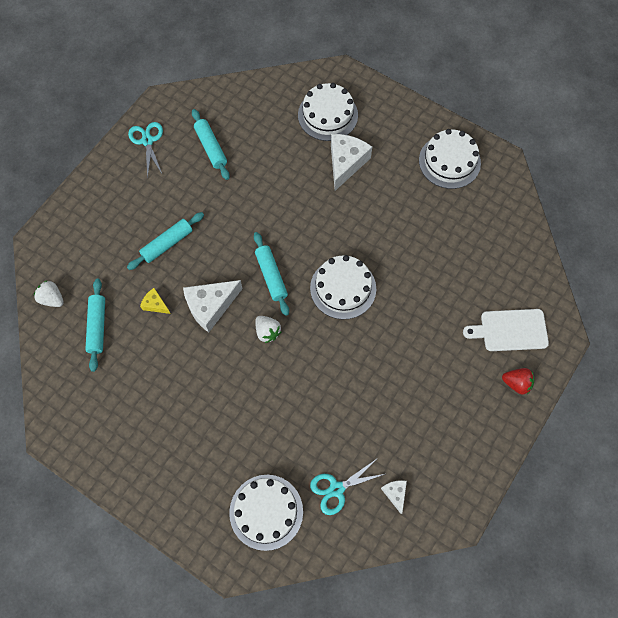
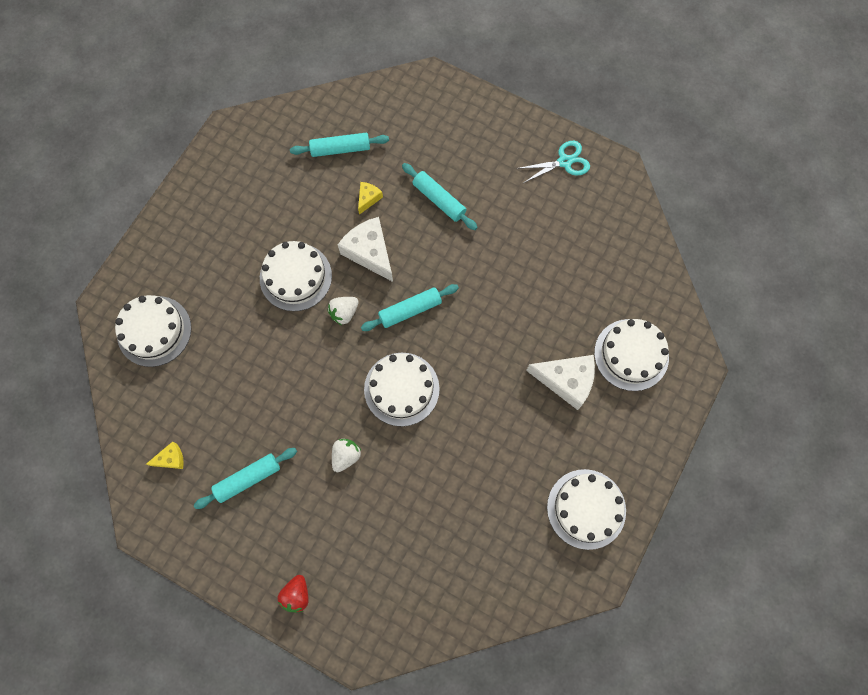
camera: 85 degrees right, 5 degrees up
(52, 299) = (367, 103): white strawberry -> white strawberry (346, 456)
(211, 148) = (565, 228): turquoise rolling pin -> turquoise rolling pin (248, 479)
(226, 374) = (295, 277): none -> white cake
(336, 489) = (176, 398): turquoise scissors -> none
(395, 494) = (171, 459): white cheese -> yellow cheese
(510, 330) = (362, 587): white cutting board -> none

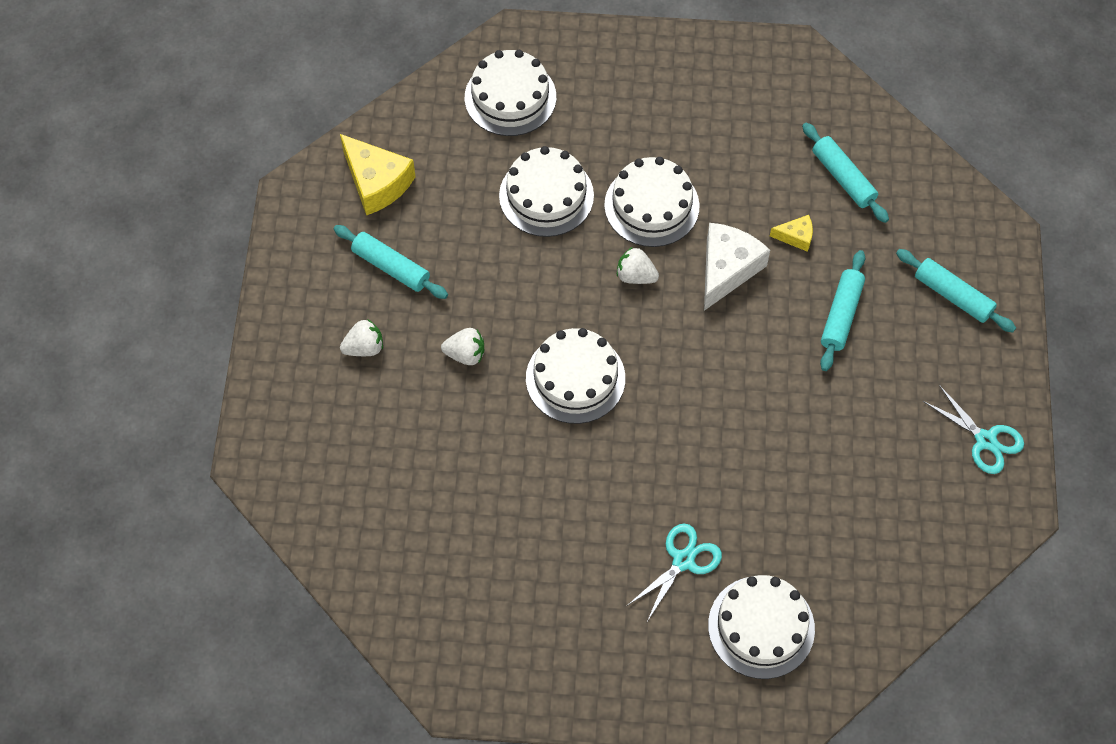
camera: 65 degrees right, 10 degrees down
(171, 459) = (376, 182): yellow cheese -> yellow cheese, size x1.98
(296, 594) = (287, 374): red strawberry -> none
(304, 527) = (364, 347): none -> white strawberry
(410, 310) = (678, 345): turquoise rolling pin -> turquoise rolling pin (952, 296)
(566, 381) = (683, 561): white cheese -> turquoise scissors
(586, 509) = (532, 648): white cake -> white cake (546, 195)

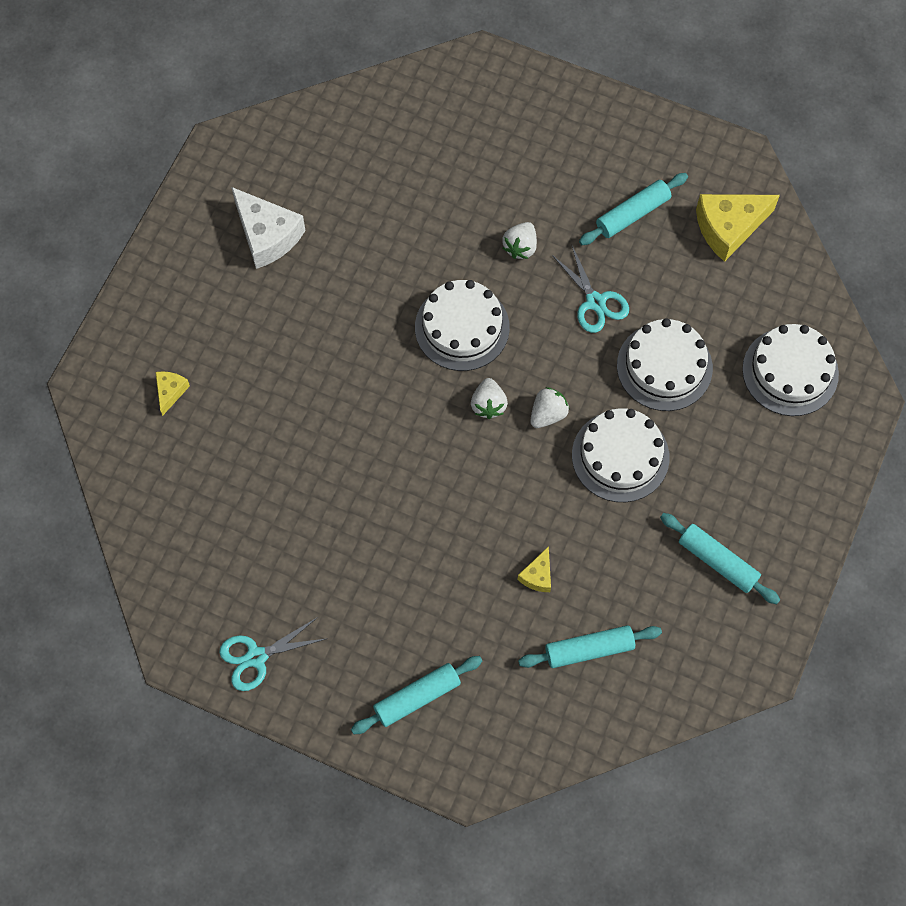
camera: 110 degrees right, 5 degrees up
(364, 347) = (558, 170): white strawberry -> white strawberry (488, 405)
(683, 561) = (255, 353): turquoise scissors -> turquoise scissors (595, 302)
(727, 269) = (525, 498): white cheese -> white cheese (267, 235)
(761, 627) = (170, 392): white cake -> yellow cheese
(841, 315) = (436, 582): turquoise rolling pin -> turquoise rolling pin (717, 562)

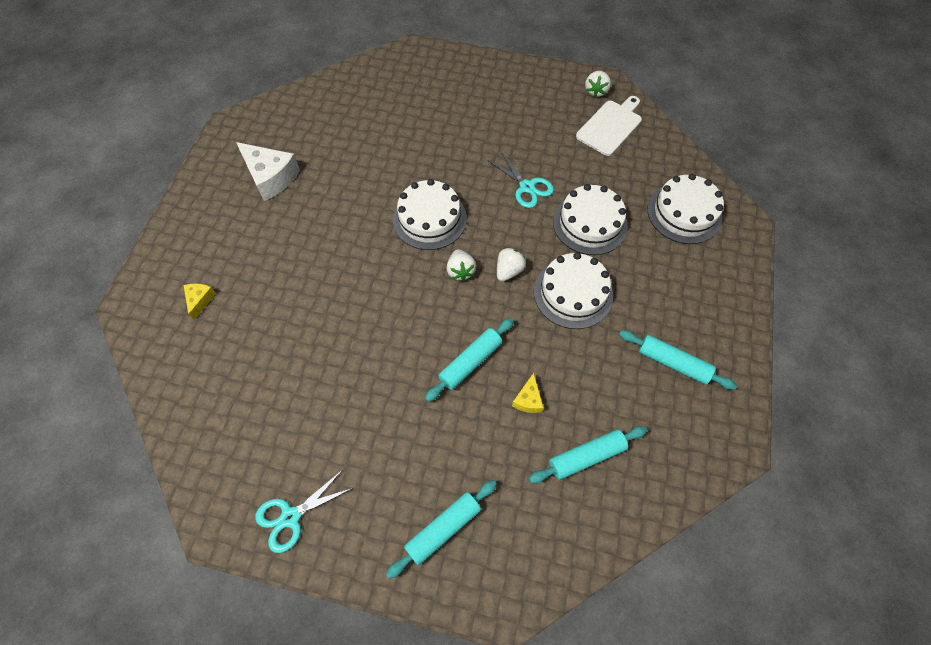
camera: 10 degrees left, 5 degrees down
(520, 247) = (463, 159): white strawberry -> white strawberry (596, 91)
(632, 214) = (540, 127): turquoise rolling pin -> turquoise rolling pin (470, 362)
(729, 228) = (610, 126): yellow cheese -> white cutting board

